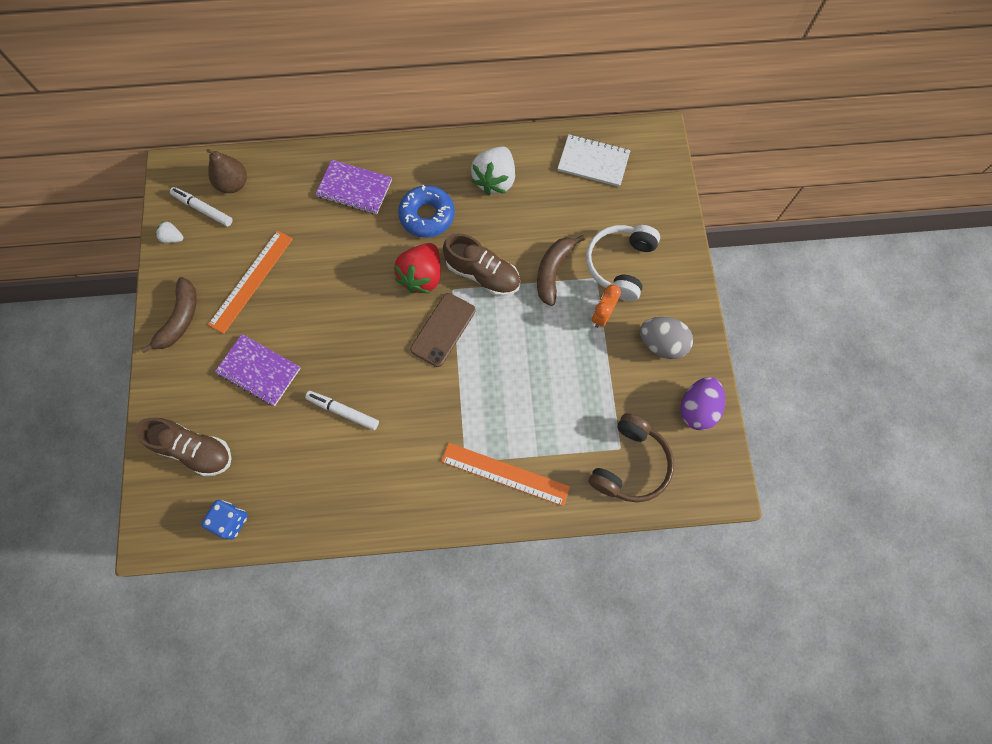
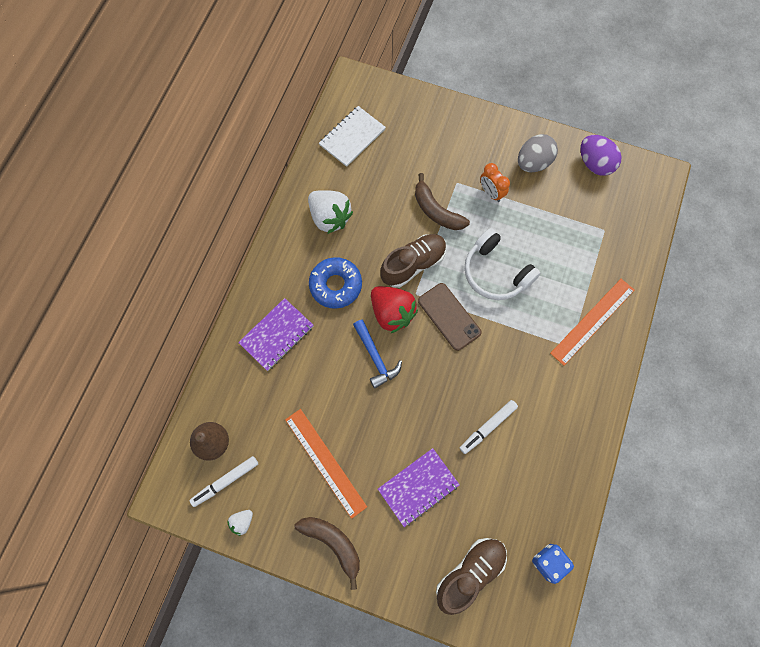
camera: 65 degrees left, 0 degrees up
(370, 280) = (375, 357): none -> blue hammer
(619, 265) = (453, 161): white headphones -> white headphones (495, 272)
(630, 464) = (620, 229): brown headphones -> none

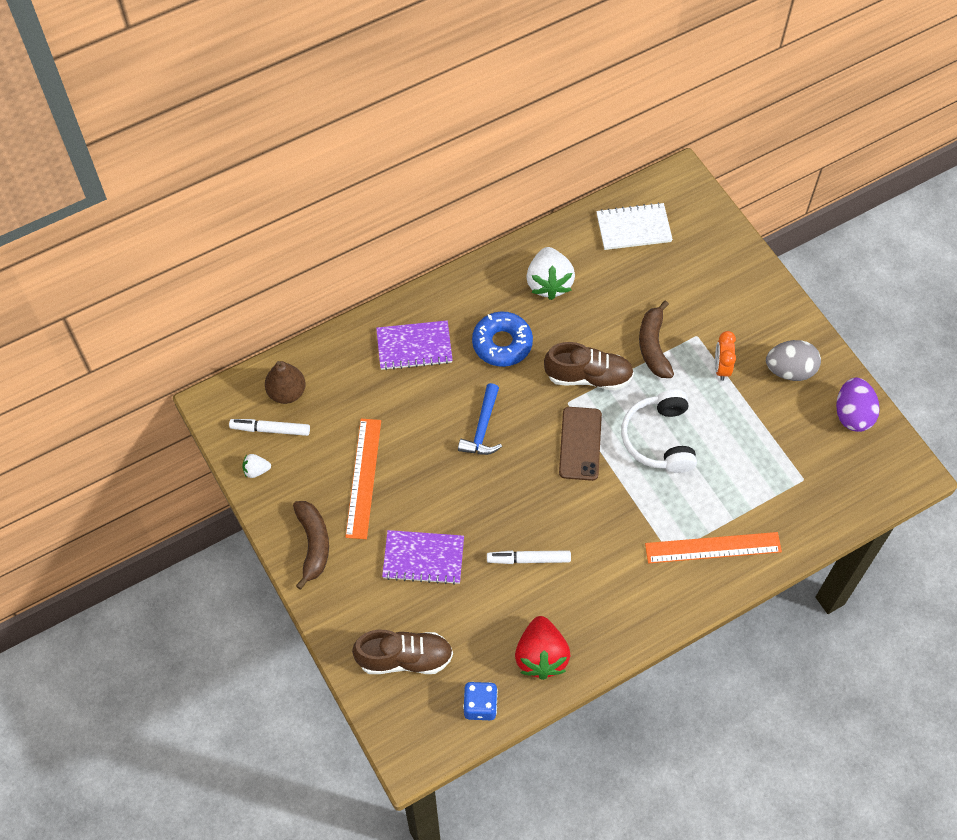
camera: 40 degrees right, 10 degrees down
(392, 313) = (531, 403): red strawberry -> red strawberry (541, 656)

